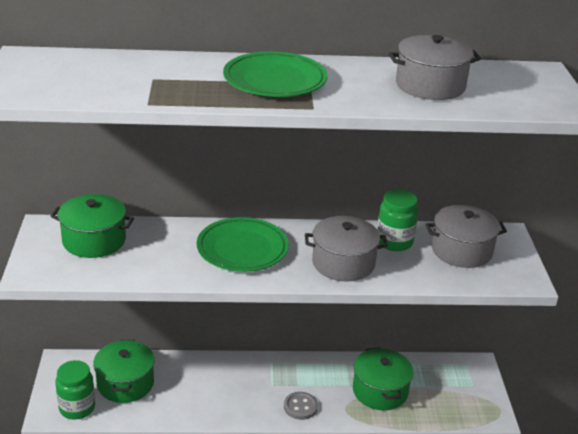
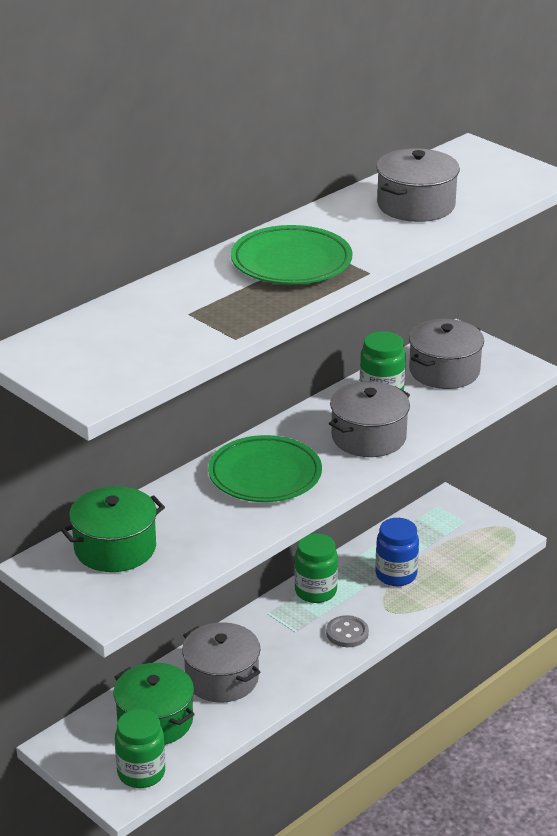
camera: 40 degrees left, 0 degrees up
(192, 384) = (221, 678): none -> grey pot
(316, 369) = (315, 591): none -> green jar
(380, 391) = (396, 575): green pot -> blue jar

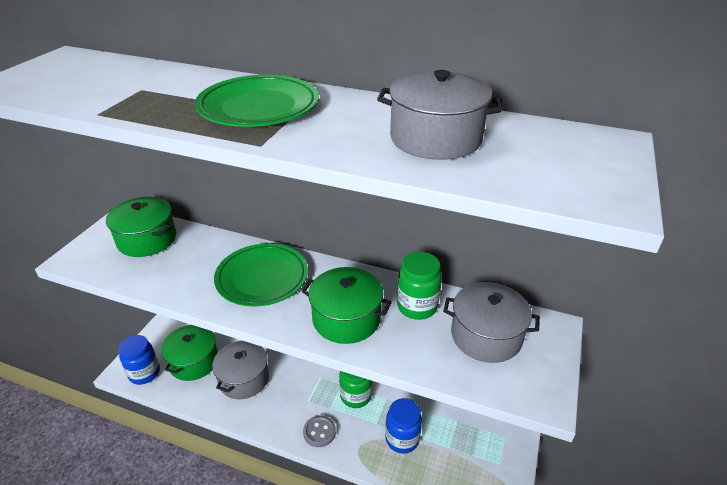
camera: 65 degrees right, 5 degrees up
(141, 773) = (144, 373): green jar -> blue jar
(368, 437) = (346, 319): grey pot -> green pot

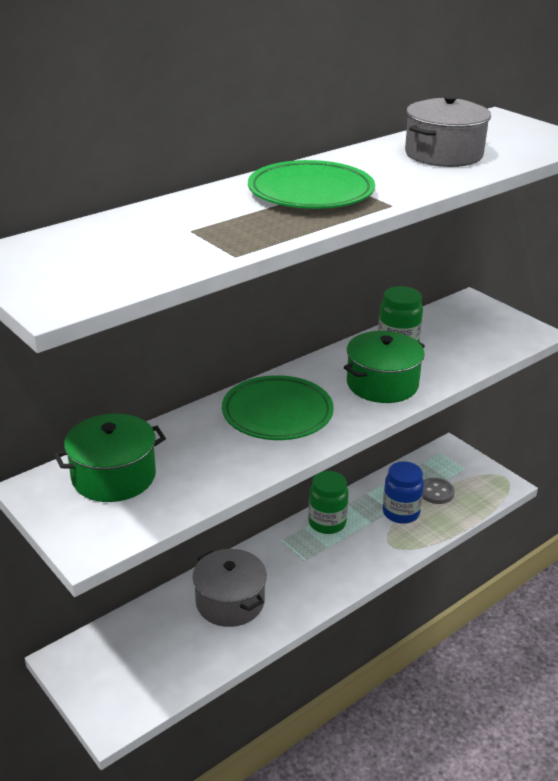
camera: 60 degrees left, 5 degrees down
(144, 373) = (136, 696): blue jar -> none
(193, 361) = (160, 640): green pot -> none
(319, 432) = (352, 565): grey button -> grey button (436, 492)
(486, 336) = (457, 330): grey pot -> none

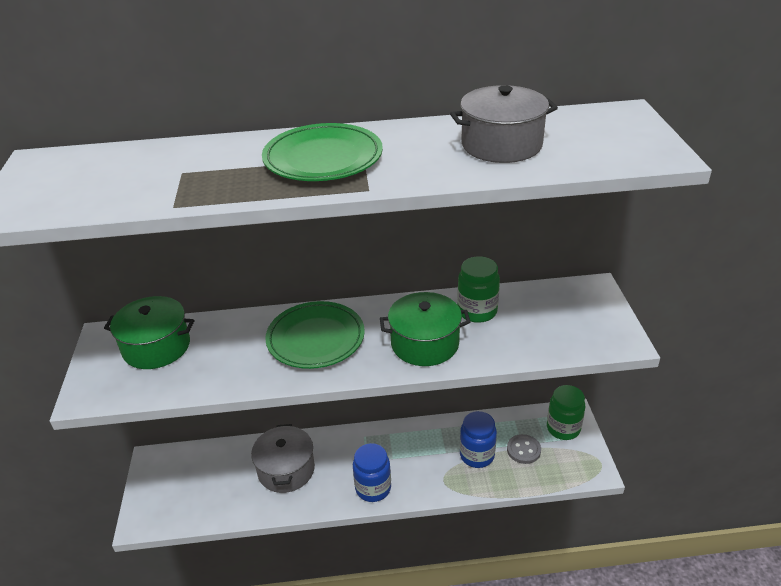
camera: 35 degrees right, 5 degrees up
(327, 523) = (410, 437): green jar -> green jar (563, 428)
(333, 579) = (373, 488): none -> blue jar

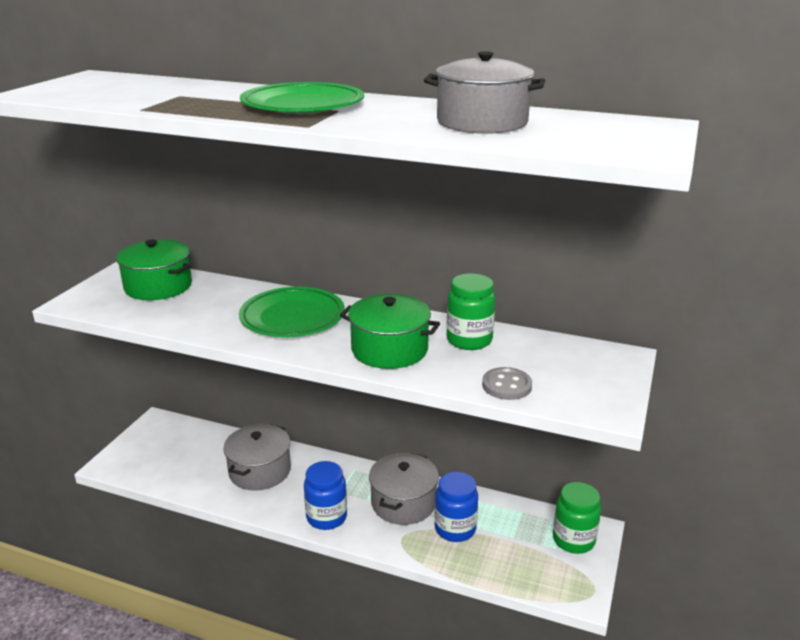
camera: 25 degrees right, 10 degrees down
(424, 449) = (403, 503): none -> grey pot
(523, 450) = (511, 543): grey button -> grey button (506, 385)

